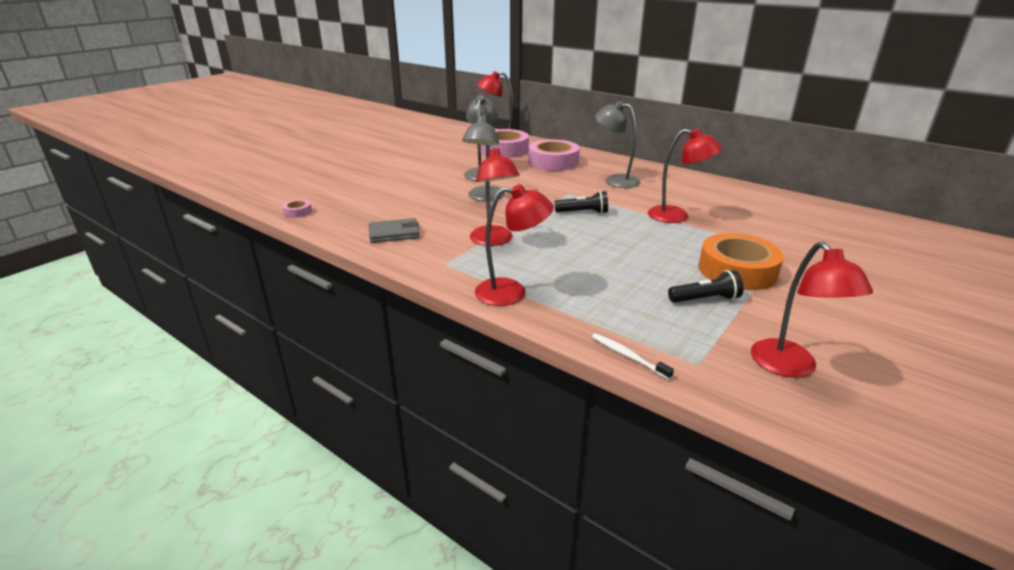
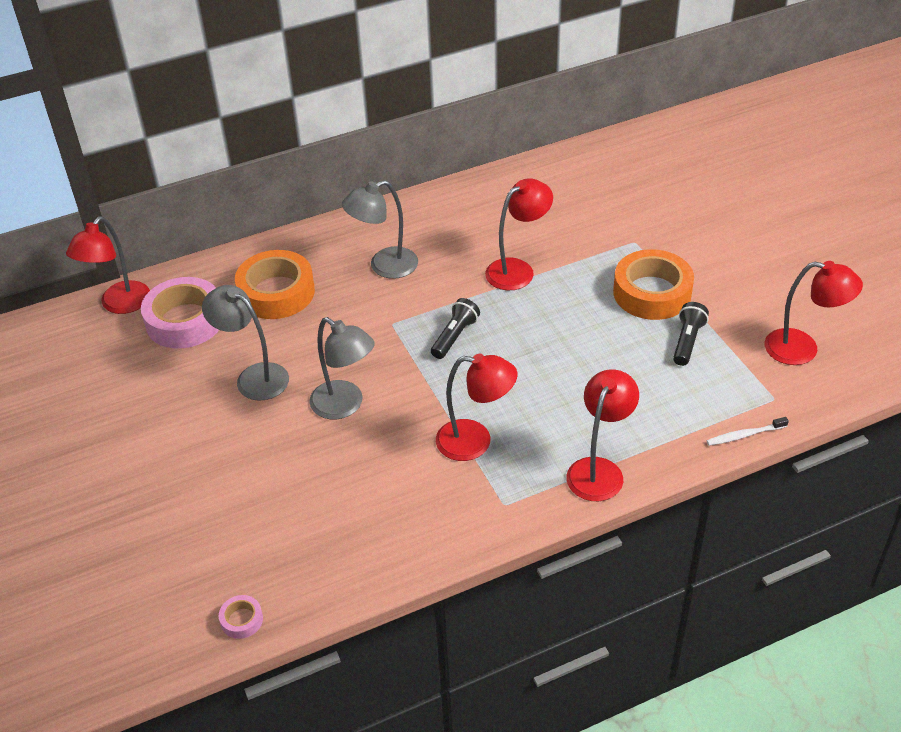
camera: 60 degrees left, 15 degrees up
(394, 233) = (392, 528): grey wallet -> none
(553, 162) = (276, 292): pink tape -> orange tape

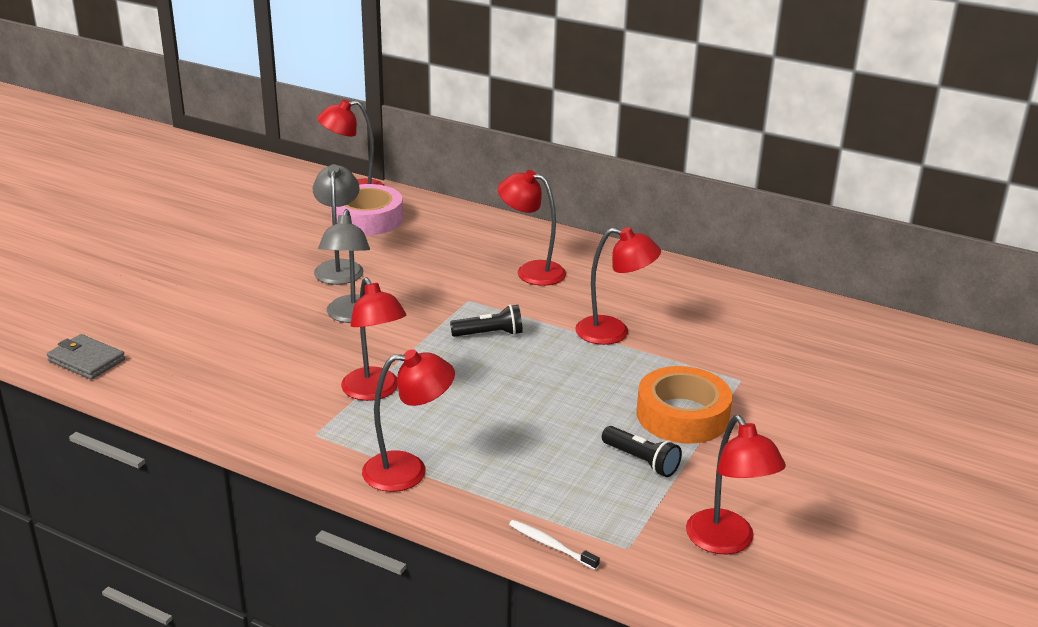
camera: 50 degrees right, 15 degrees down
(241, 620) = (86, 360): pink tape -> grey wallet
(276, 292) = (441, 240): orange tape -> none
(384, 266) = (531, 271): grey lamp -> red lamp
(687, 341) = (641, 461): black flashlight -> black flashlight turned 60 degrees clockwise

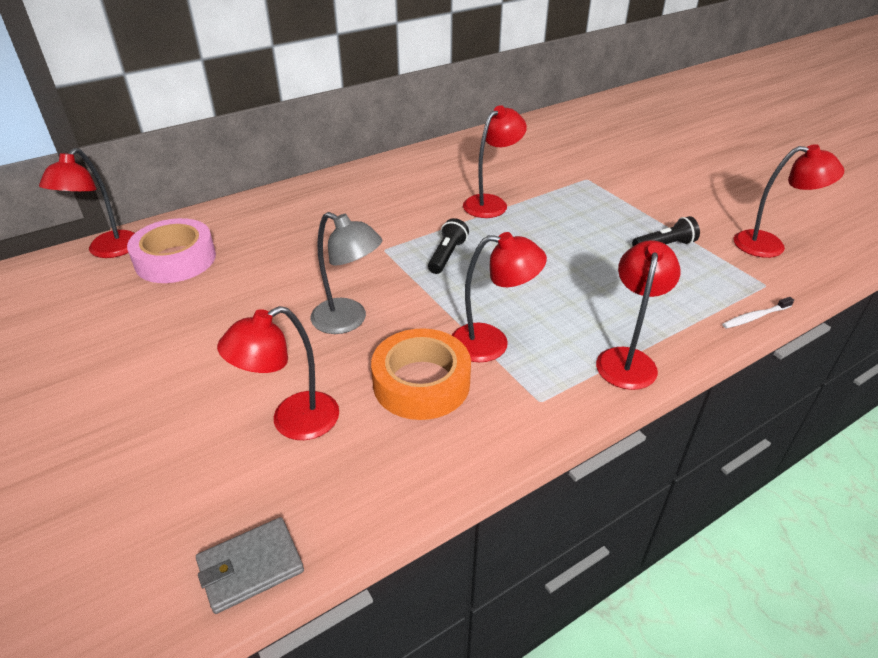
camera: 60 degrees left, 10 degrees up
(339, 267) = (249, 302): grey lamp -> none
(531, 271) = (368, 207): red lamp -> red lamp (292, 422)
(682, 415) = (617, 212): orange tape -> orange tape (421, 383)

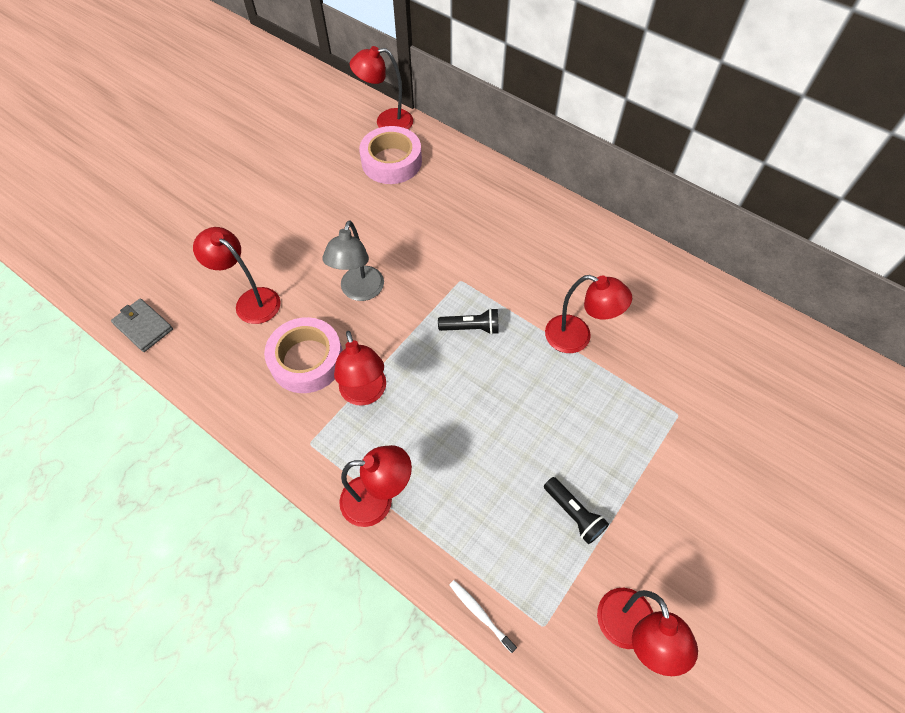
camera: 70 degrees right, 20 degrees up
(421, 383) = (307, 360): orange tape -> pink tape

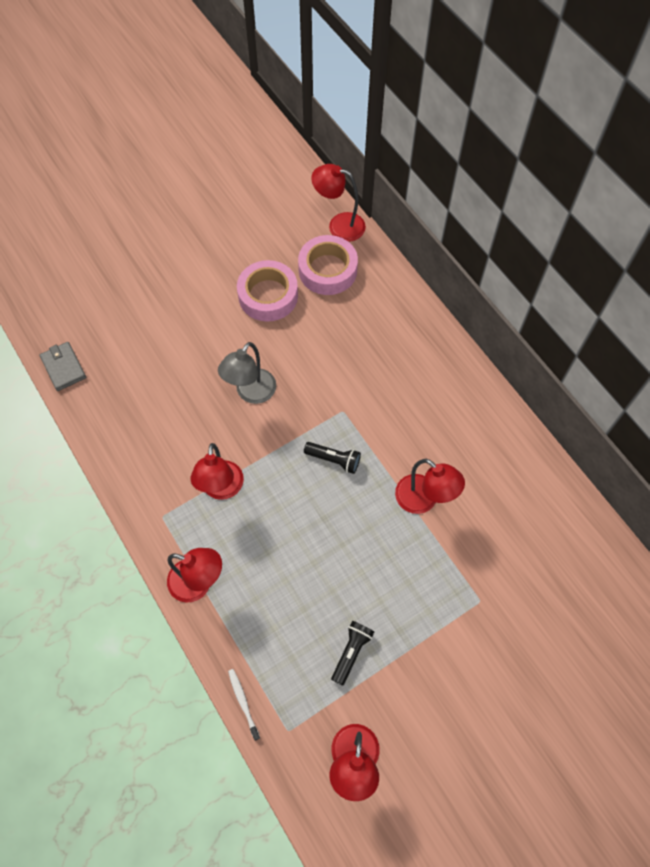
camera: 20 degrees right, 5 degrees up
(251, 301) = (157, 372): red lamp -> none
(307, 360) = (185, 442): pink tape -> pink tape (268, 296)
(574, 513) = (351, 652): black flashlight -> black flashlight turned 135 degrees counterclockwise

